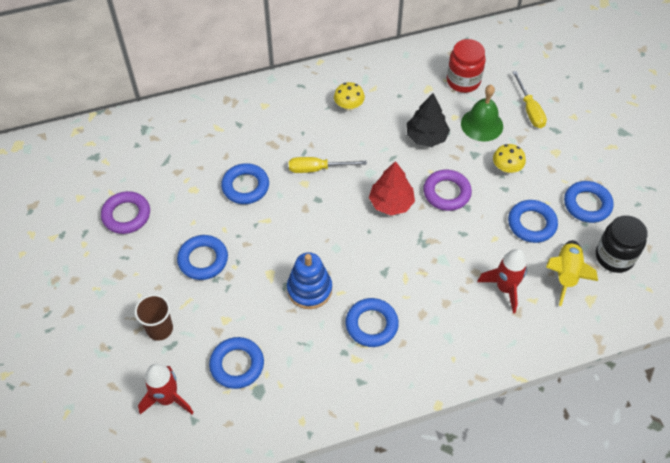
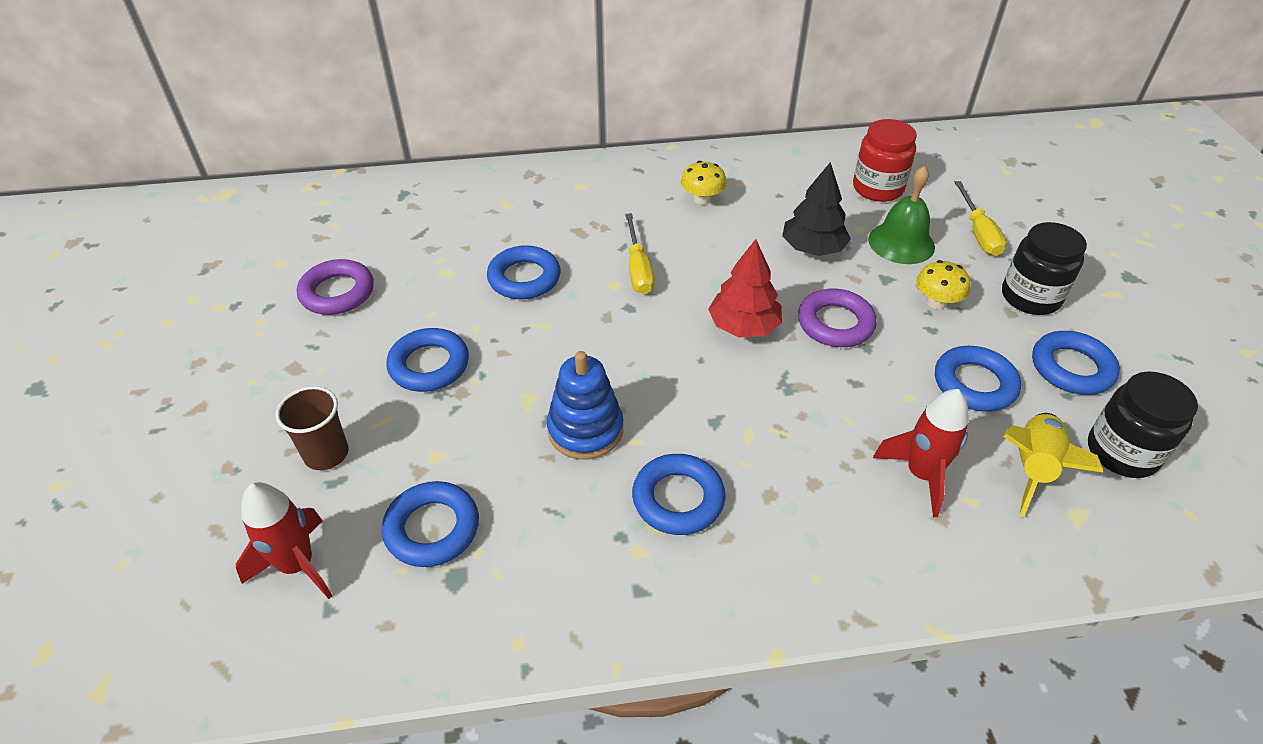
camera: 10 degrees right, 10 degrees down
(317, 169) = (638, 269): yellow screwdriver -> yellow screwdriver turned 105 degrees counterclockwise
(563, 156) = (1030, 297): none -> black jar

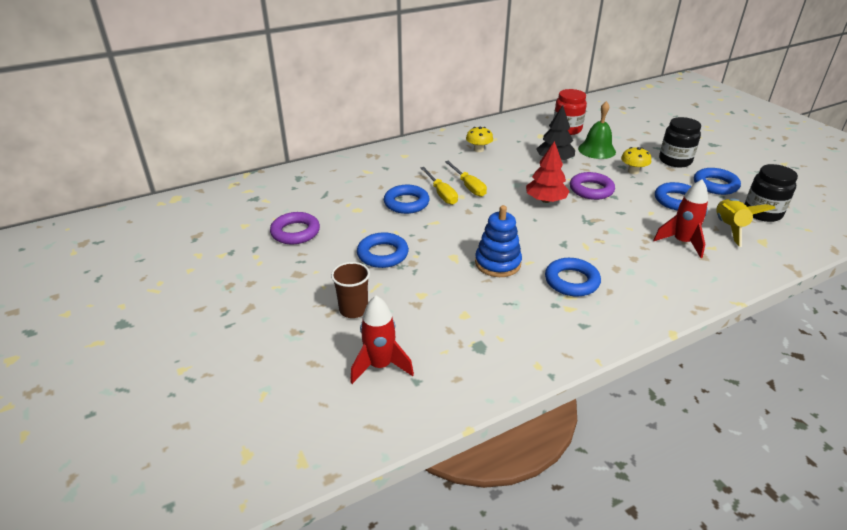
camera: 20 degrees left, 10 degrees down
(432, 528) = (447, 328): blue ring -> none
(978, 233) = (630, 139): yellow screwdriver -> yellow screwdriver (441, 194)

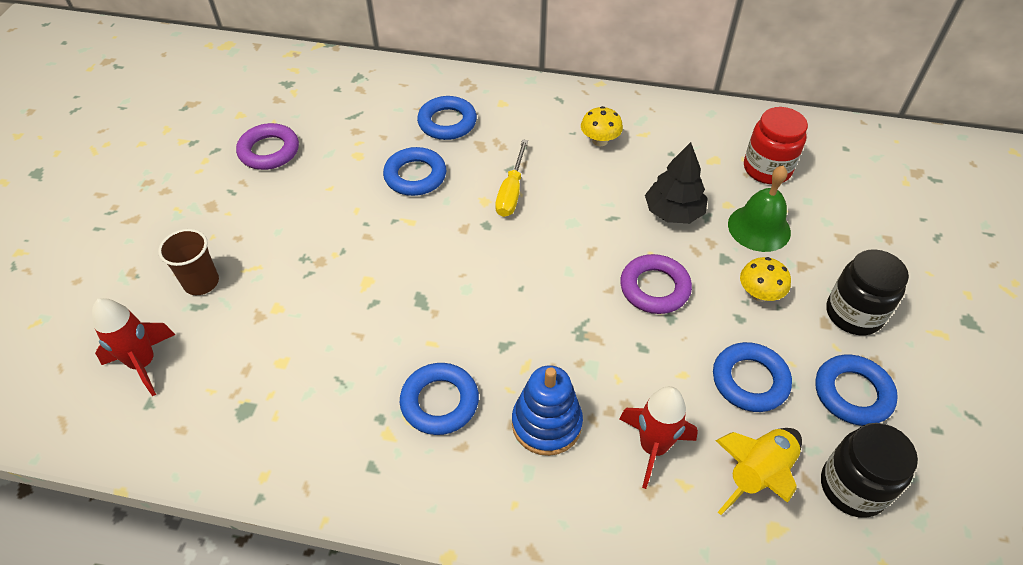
camera: 40 degrees right, 15 degrees up
(382, 254) = (307, 231): blue ring -> blue ring (447, 122)
(441, 194) = (467, 185): yellow screwdriver -> none
(497, 263) = (397, 321): blue stacking toy -> blue stacking toy (546, 424)
(545, 200) = (573, 268): red tree -> none

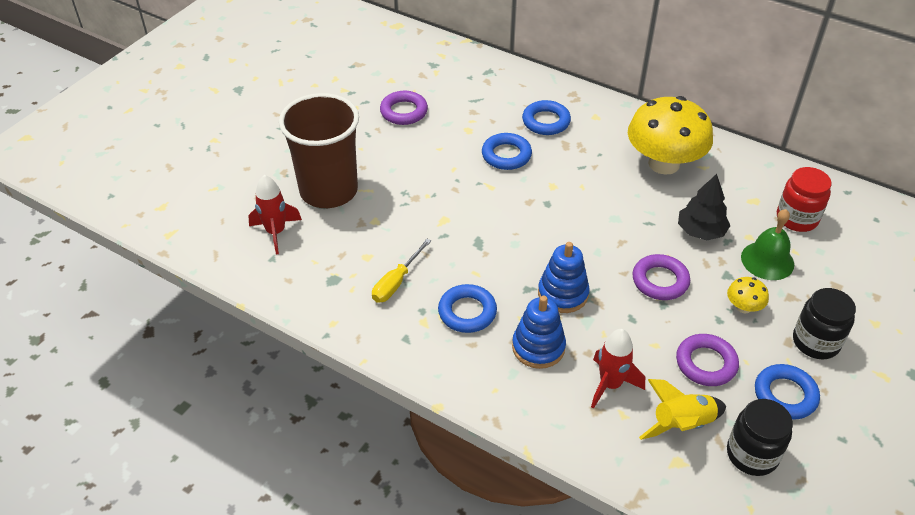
camera: 20 degrees right, 5 degrees down
(201, 282) = (328, 190): brown cup -> brown cup, size x2.23
(511, 192) = (576, 184): yellow screwdriver -> yellow screwdriver (396, 282)
(549, 339) = (563, 294): none -> blue stacking toy
(600, 141) = (664, 163): yellow mushroom -> yellow mushroom, size x2.37
(750, 380) = (706, 363): blue ring -> purple ring

